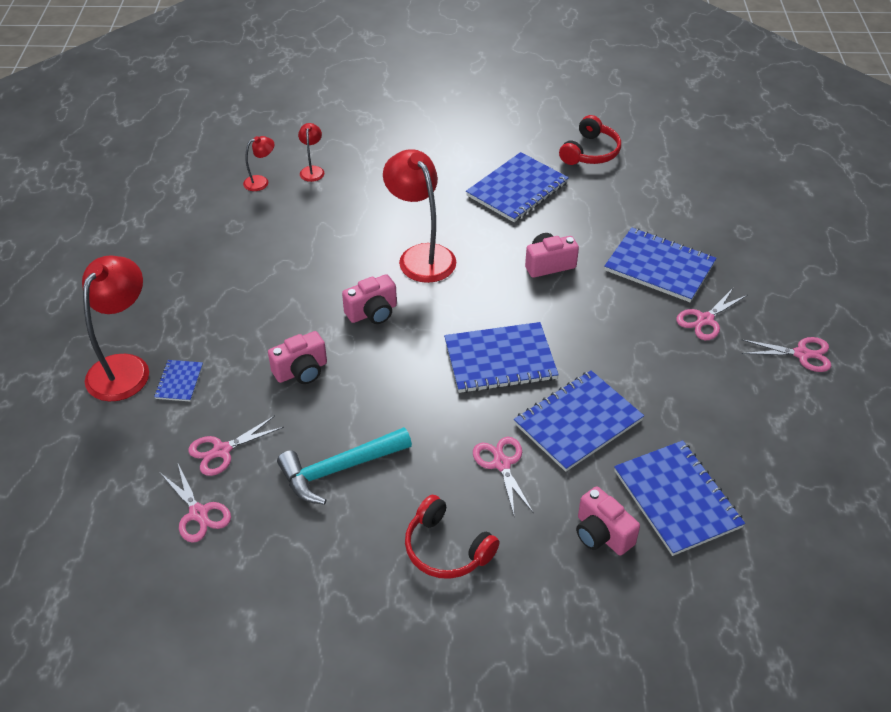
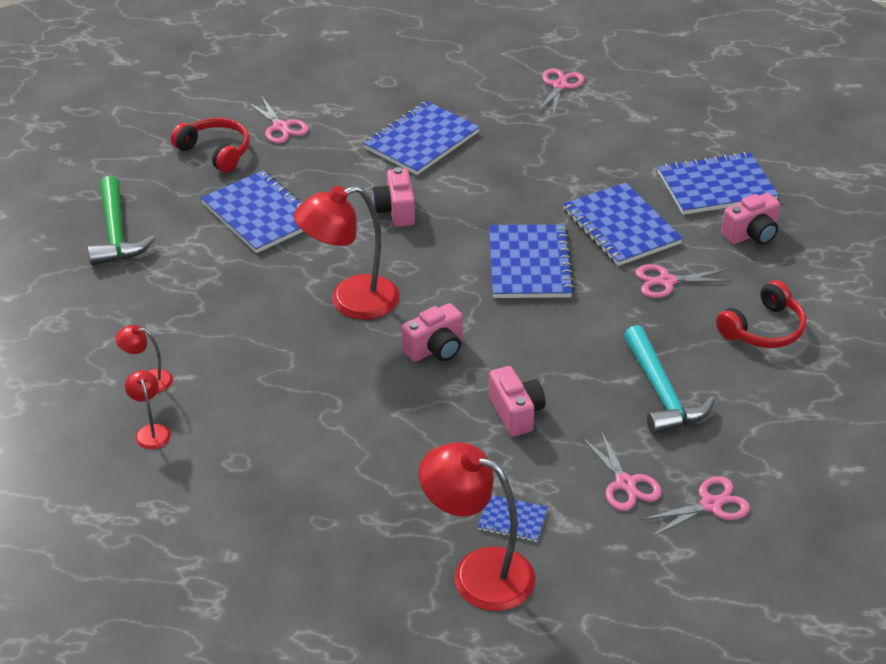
camera: 80 degrees left, 5 degrees down
(372, 312) = (435, 349): pink camera -> pink camera turned 75 degrees clockwise
(470, 124) = (116, 233): none -> green hammer
(705, 320) = (504, 128): pink scissors -> pink scissors (281, 127)

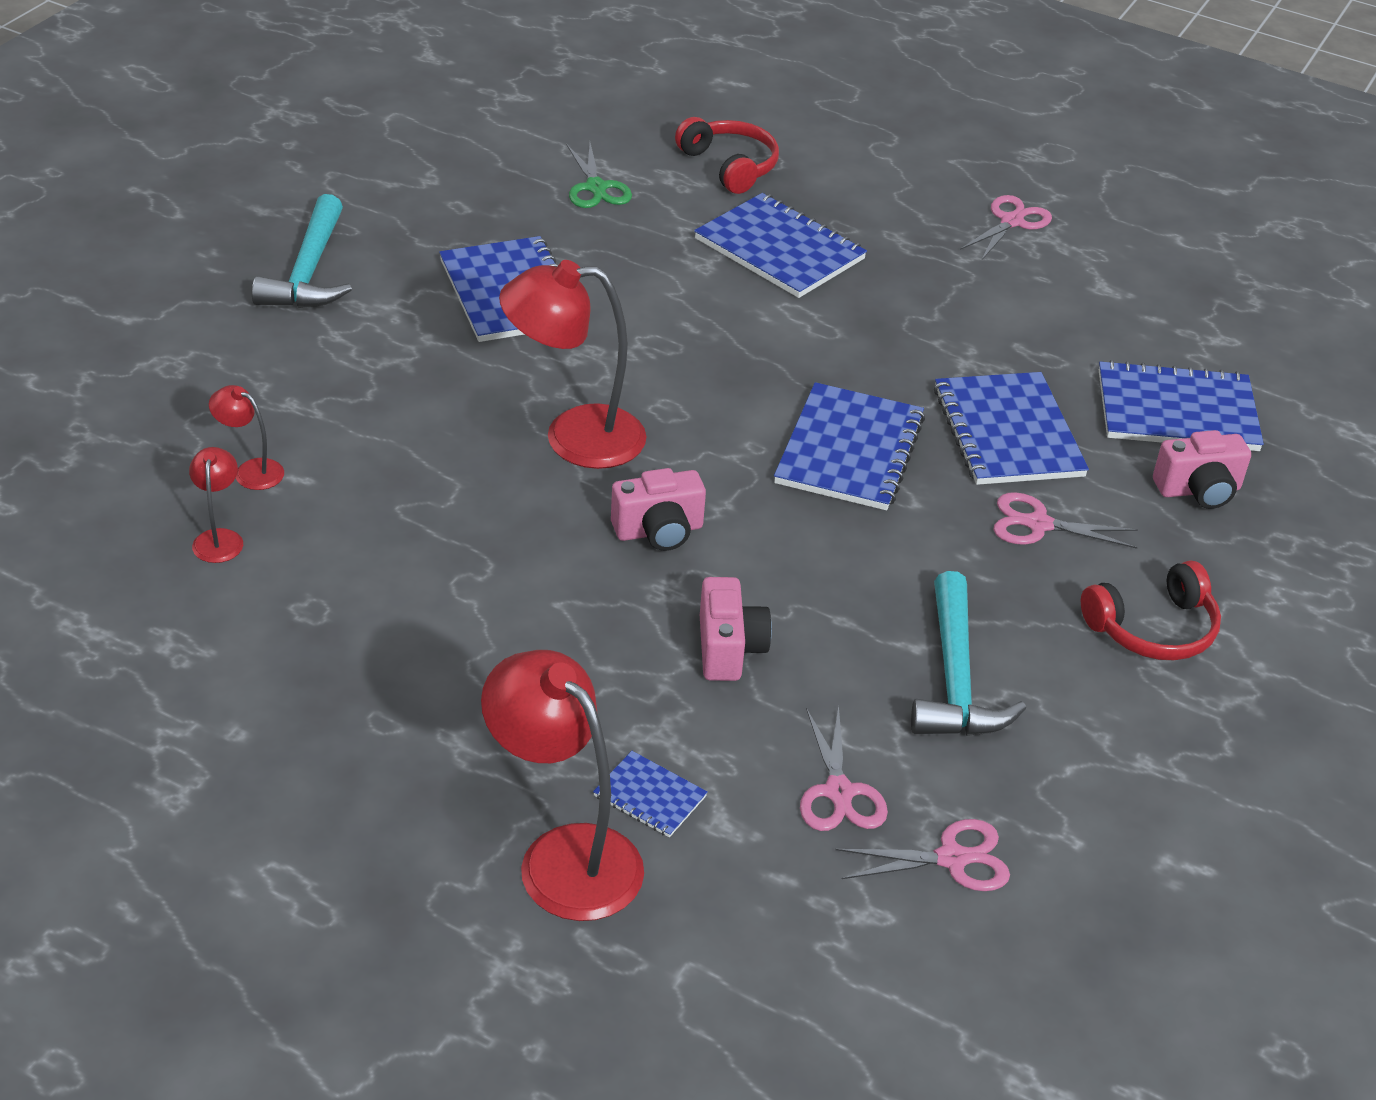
camera: 15 degrees right, 0 degrees up
(116, 233) = (308, 271): green hammer -> turquoise hammer
(216, 152) = (493, 199): red headphones -> red headphones (730, 166)
(281, 127) = (596, 187): pink scissors -> green scissors
(396, 211) = (697, 333): pink camera -> none
(421, 140) = (779, 249): blue notebook -> blue notebook turned 75 degrees clockwise

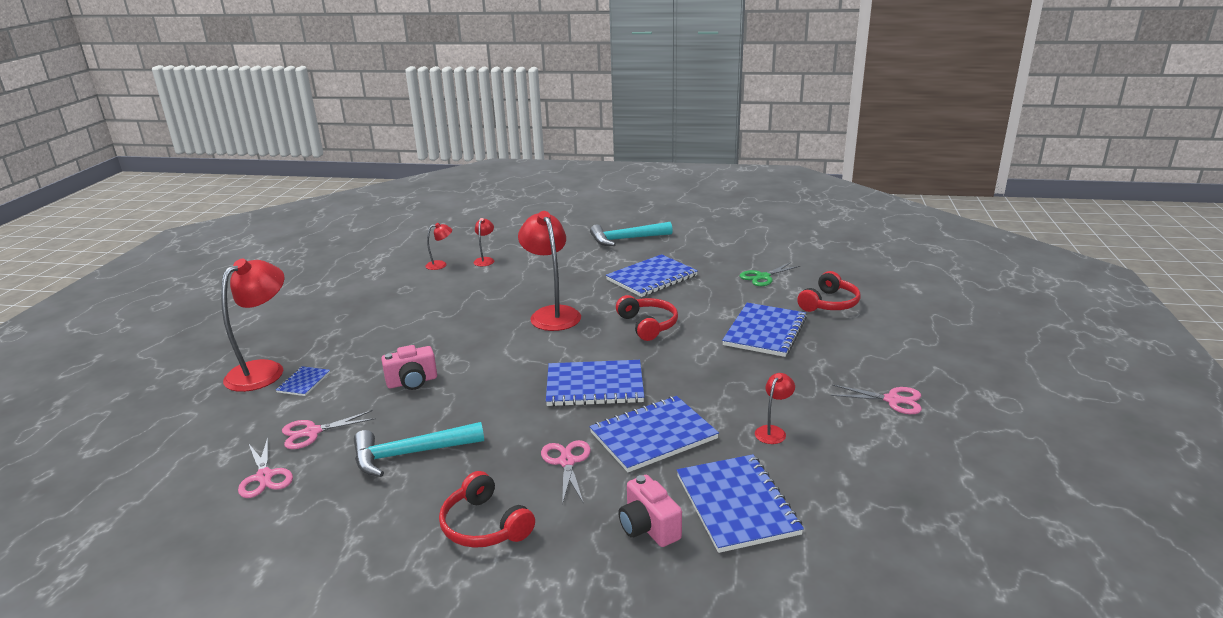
camera: 75 degrees right, 15 degrees down
(659, 531) = (493, 347): pink camera -> none
(686, 347) = (648, 325): none -> red headphones
(1040, 333) = (773, 431): none -> red lamp

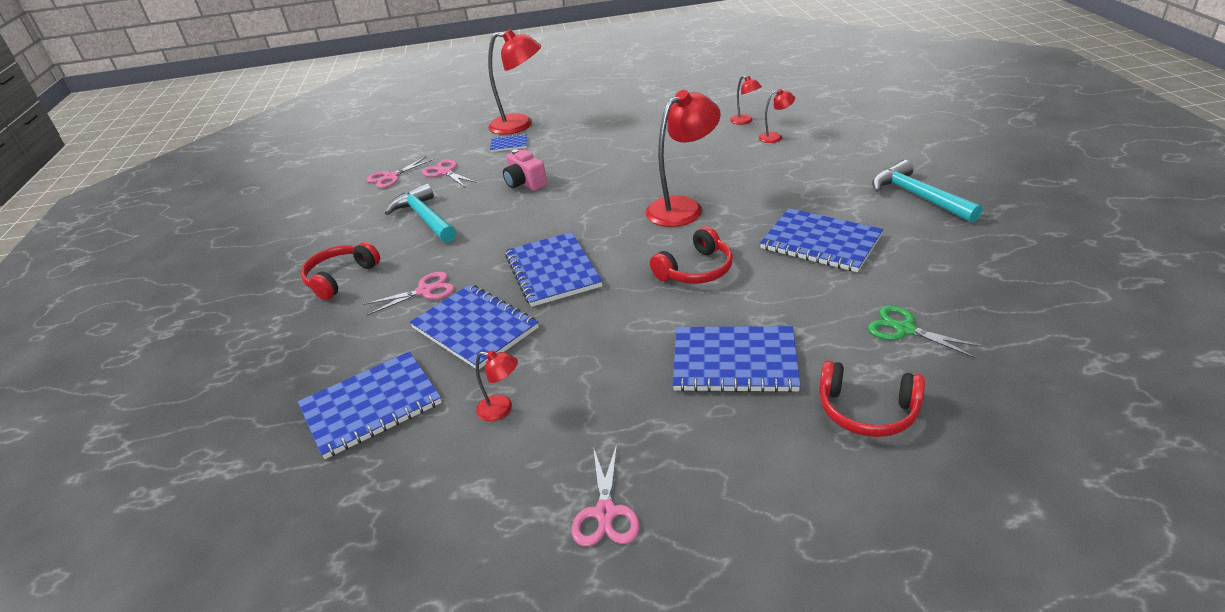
camera: 75 degrees right, 10 degrees up
(648, 527) = (337, 359): pink camera -> none

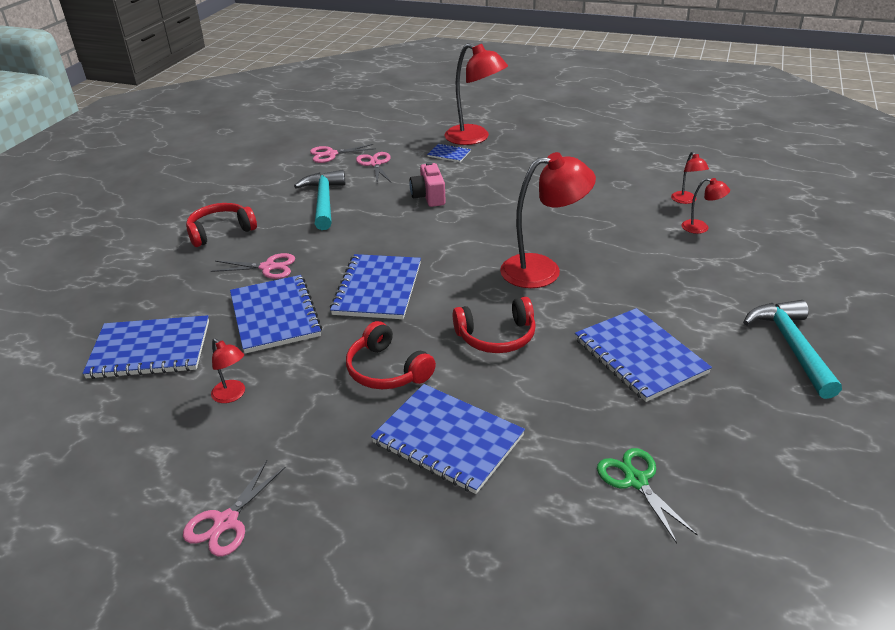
camera: 25 degrees right, 0 degrees up
(867, 411) = (520, 544): red headphones -> red headphones (387, 370)

